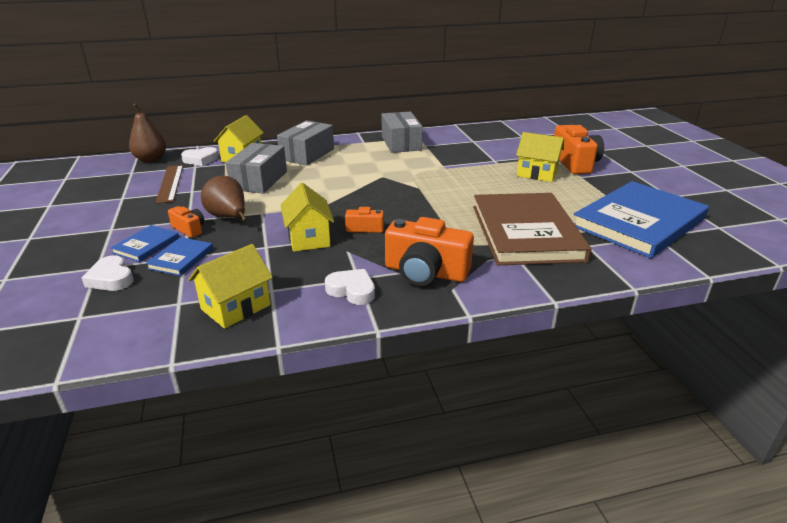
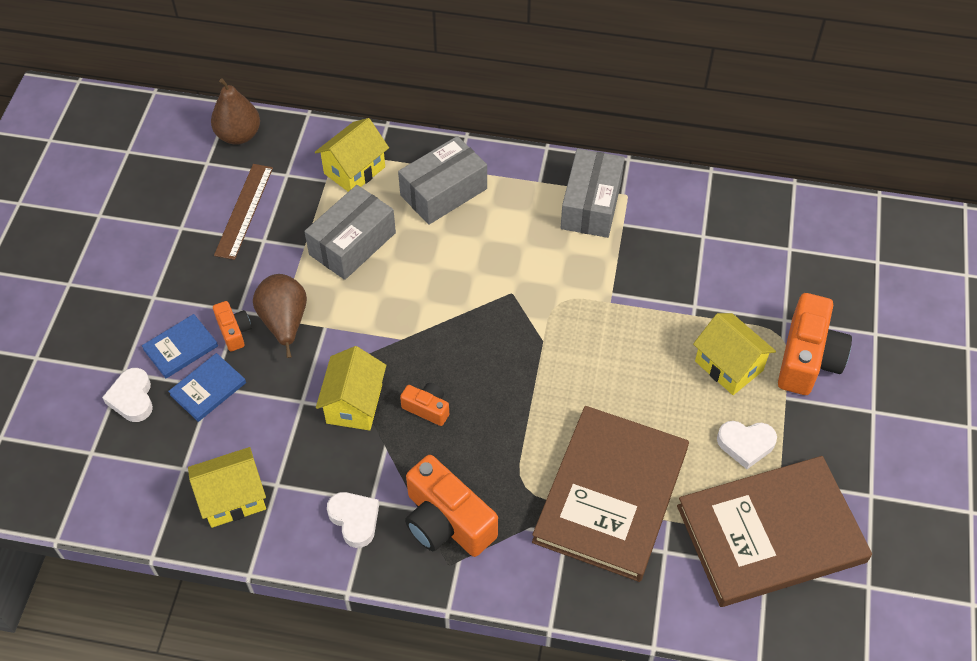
camera: 25 degrees right, 25 degrees up
(201, 160) = (300, 157): white heart -> white heart (745, 444)
(638, 222) = (770, 533): blue book -> brown book

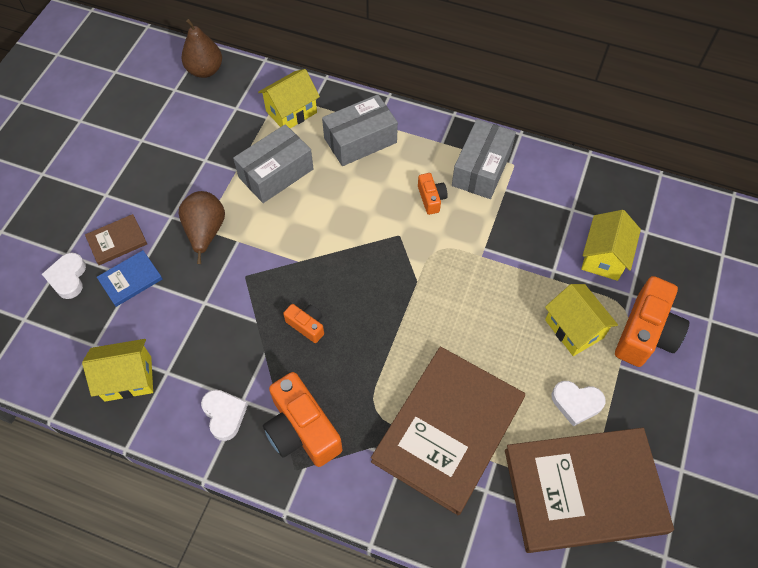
camera: 10 degrees right, 5 degrees up
(180, 348) = (117, 241): blue book -> brown book
(234, 331) = (163, 233): orange camera -> orange camera (431, 198)
(244, 211) = (195, 133): brown ruler -> none
(354, 404) = (247, 312): yellow house -> yellow house (604, 257)

